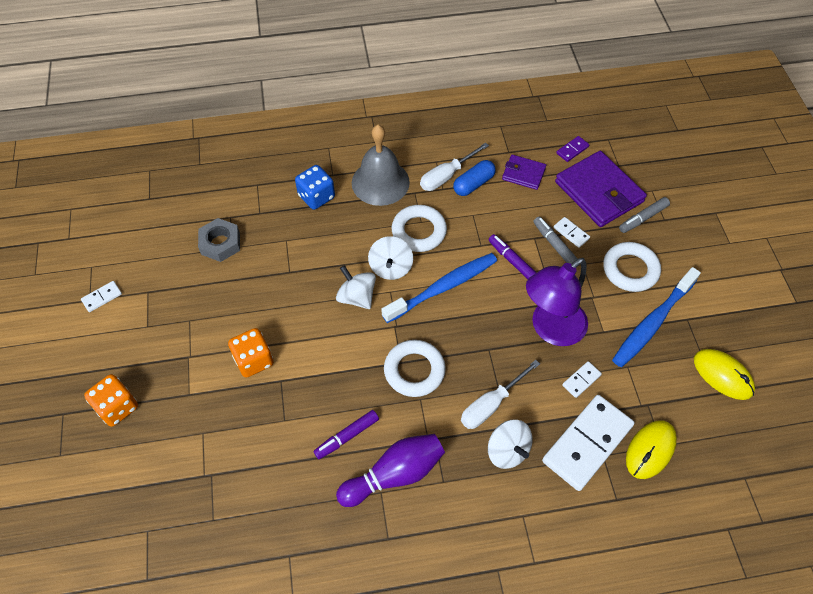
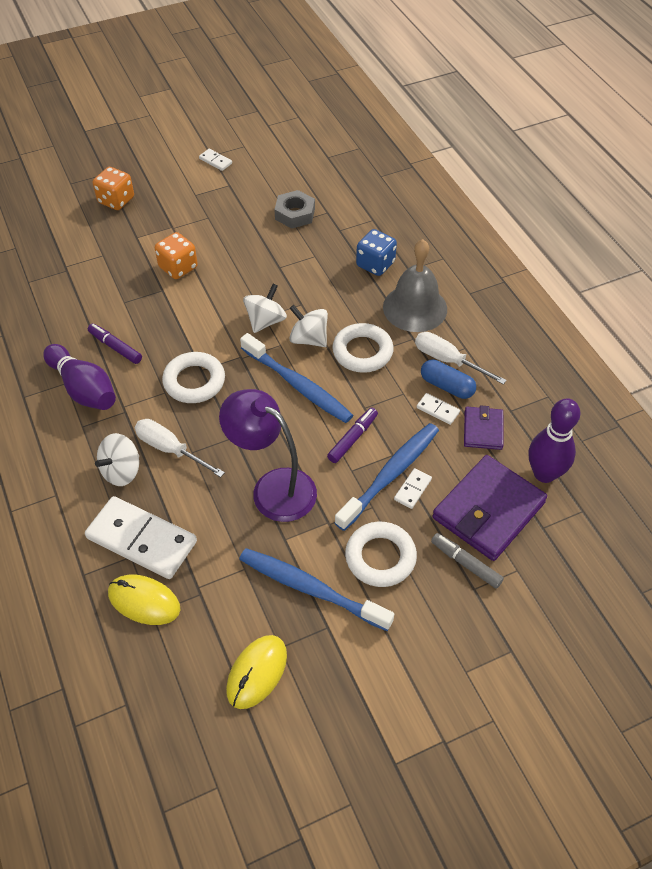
camera: 75 degrees right, 5 degrees down
(391, 268) = (309, 339): white spinning top -> white spinning top turned 45 degrees clockwise
(554, 244) = (390, 475): grey marker -> blue toothbrush
(572, 150) = (544, 473): purple domino -> purple bowling pin
(581, 380) = (216, 525): white domino -> white domino (438, 410)

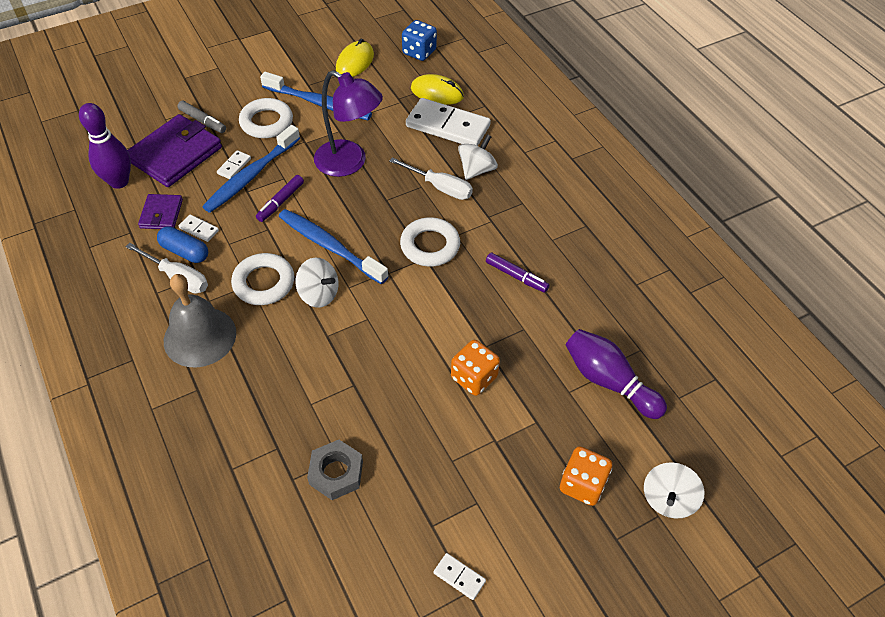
camera: 175 degrees right, 0 degrees up
(84, 389) = (533, 234): purple bowling pin -> purple bowling pin (608, 381)
(265, 321) = (365, 313): white spinning top -> white spinning top (668, 499)
(375, 264) = (237, 394): blue dice -> blue dice (419, 52)

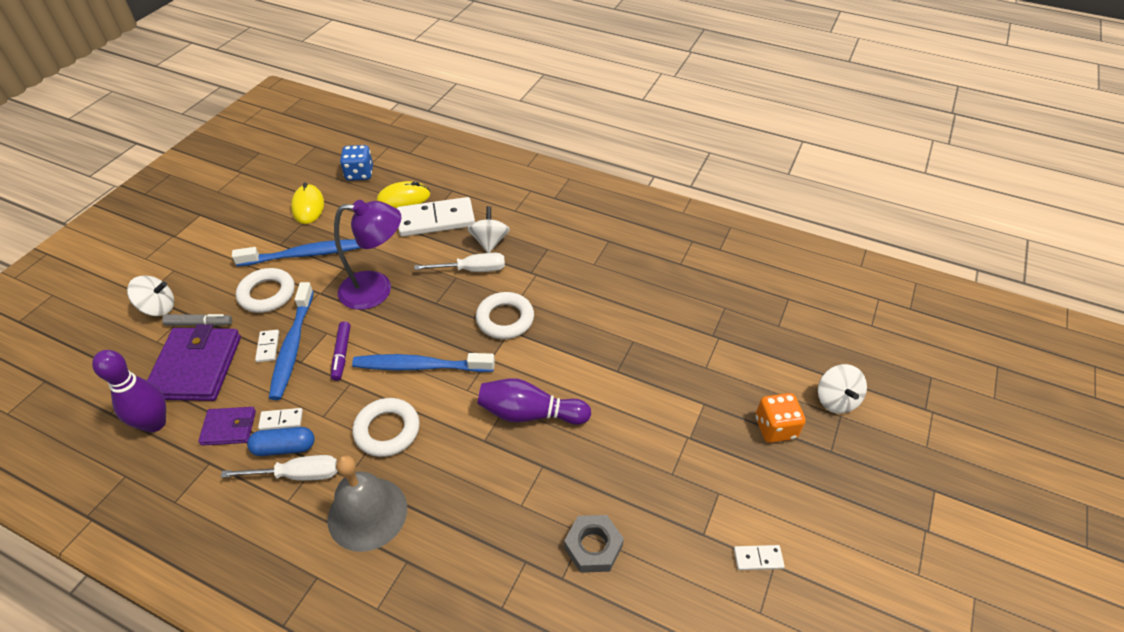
camera: 35 degrees left, 5 degrees down
(161, 214) = (229, 428): purple wallet -> purple wallet turned 60 degrees counterclockwise
(319, 294) = (446, 411): white spinning top -> white spinning top (158, 308)
(474, 377) = (630, 399): orange dice -> none
(516, 276) = (592, 305): purple marker -> none
(608, 381) = (725, 342): purple bowling pin -> purple bowling pin (530, 413)

